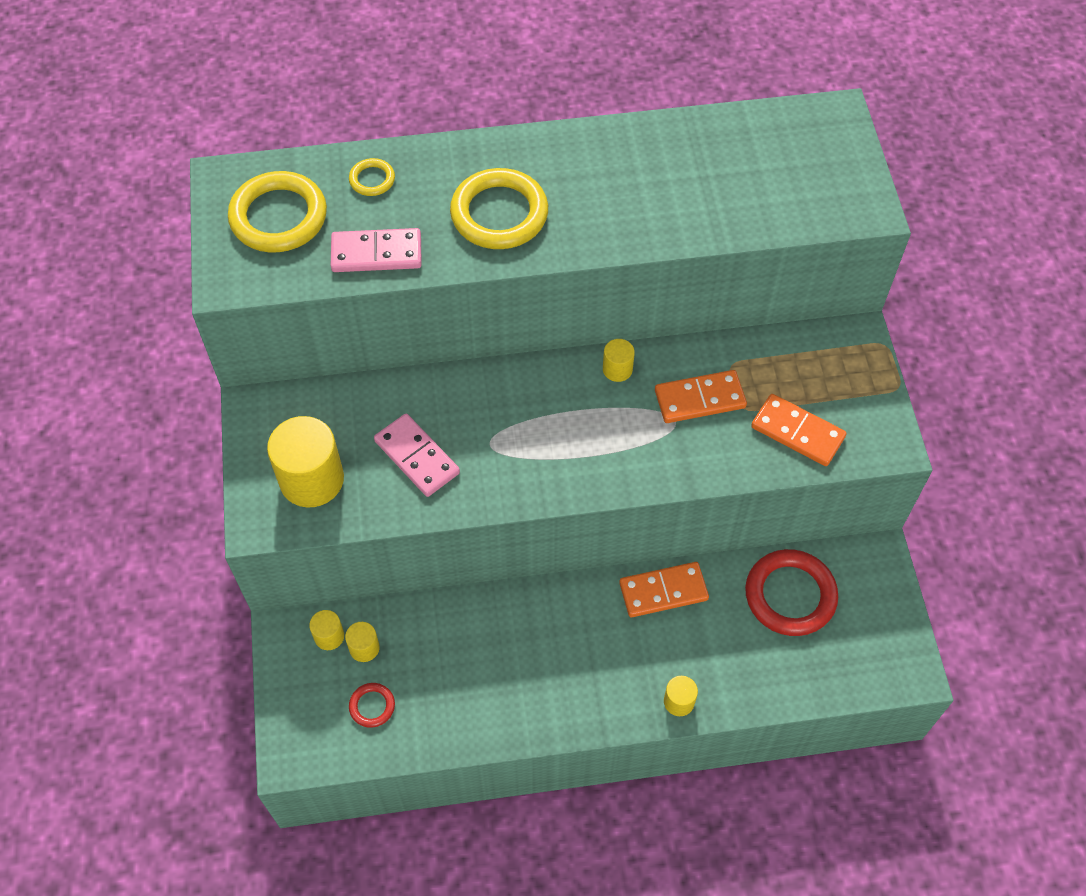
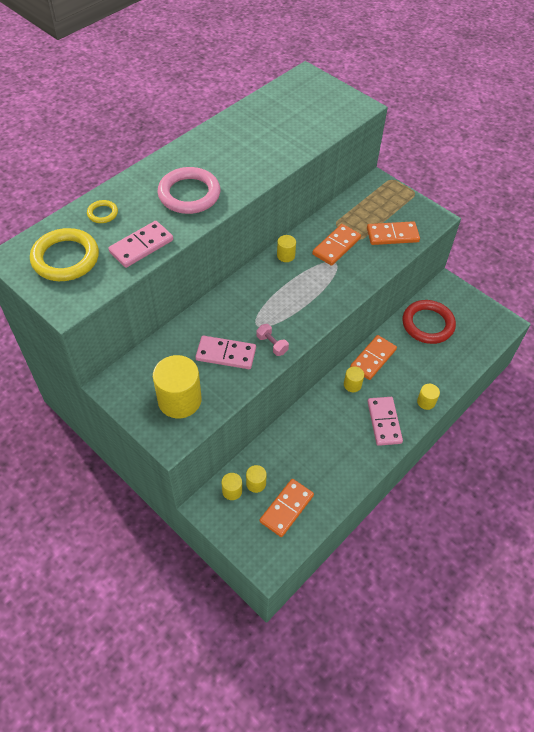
camera: 40 degrees left, 5 degrees down
(372, 706) = (286, 508): red ring -> orange domino
(484, 482) = (272, 344): none -> pink dumbbell
(499, 214) = (189, 194): yellow ring -> pink ring
(595, 687) = (384, 422): none -> pink domino
(601, 607) = (352, 385): none -> yellow cylinder

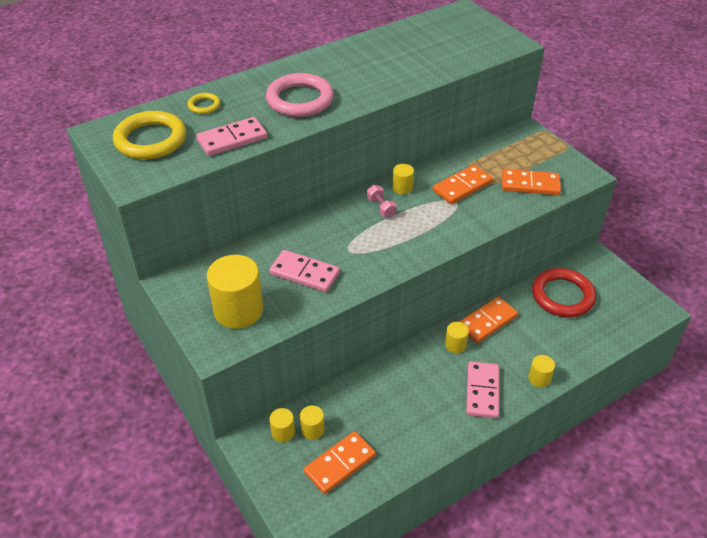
camera: 15 degrees right, 10 degrees down
(272, 344) = (359, 272): pink dumbbell -> pink dumbbell (381, 208)

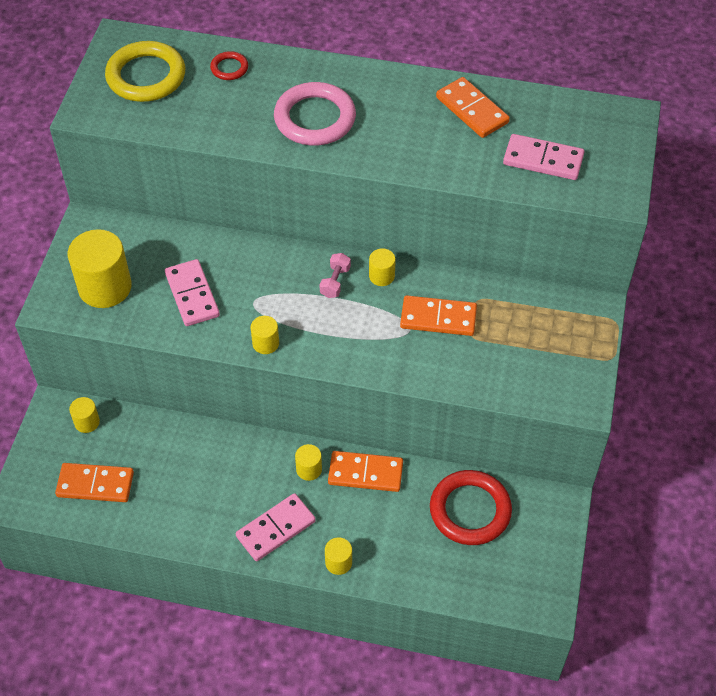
camera: 45 degrees right, 10 degrees up
(204, 105) = (229, 68): yellow ring -> red ring
(232, 139) = (206, 122): pink domino -> pink domino (543, 160)
(312, 430) = (109, 439): yellow cylinder -> yellow cylinder (265, 343)
(530, 184) = (508, 367): orange domino -> orange domino (472, 110)

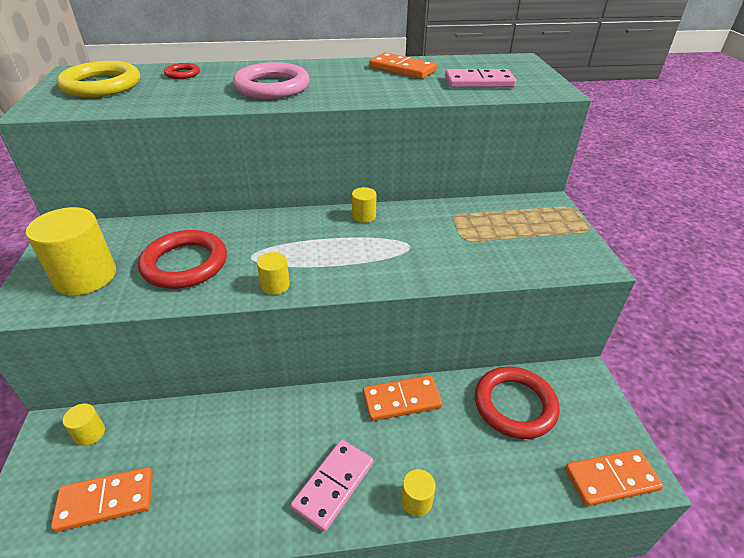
camera: 20 degrees left, 15 degrees down
(192, 295) = (185, 264): pink domino -> red ring
(309, 469) = (345, 412): yellow cylinder -> none
(335, 282) = (324, 228): pink dumbbell -> none
(438, 318) = (429, 233): orange domino -> orange domino (611, 479)

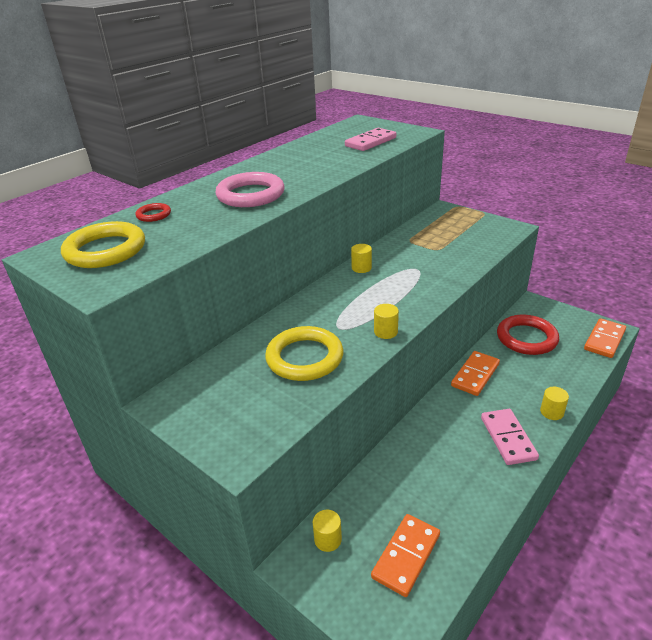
camera: 40 degrees left, 5 degrees down
(85, 277) = (249, 409): yellow cylinder -> none
(185, 264) = (304, 358): red ring -> yellow ring
(402, 69) = (307, 151): orange domino -> none

